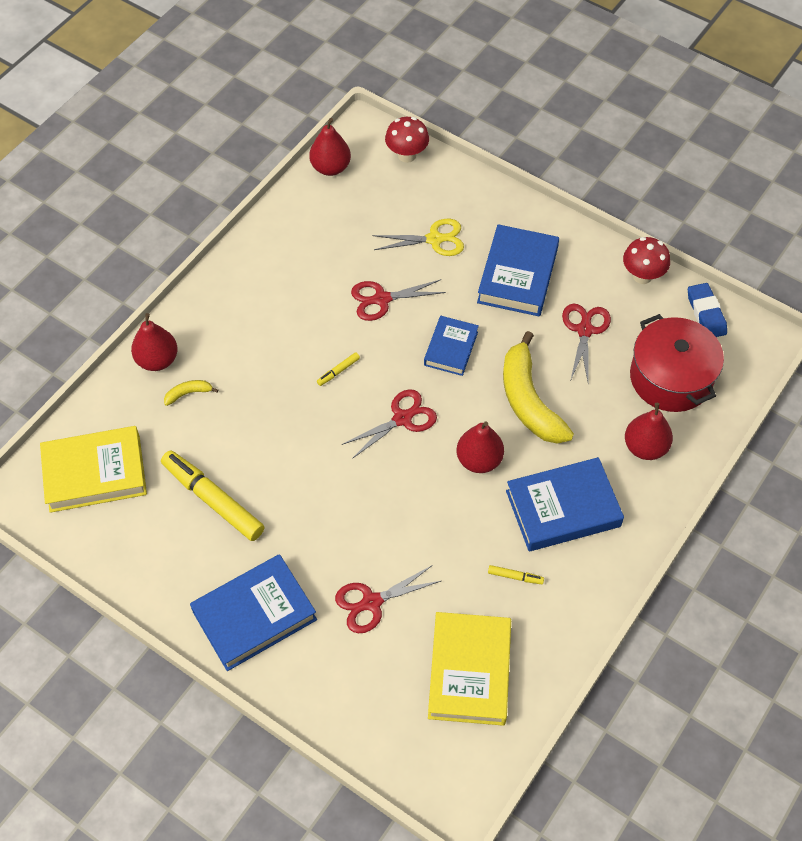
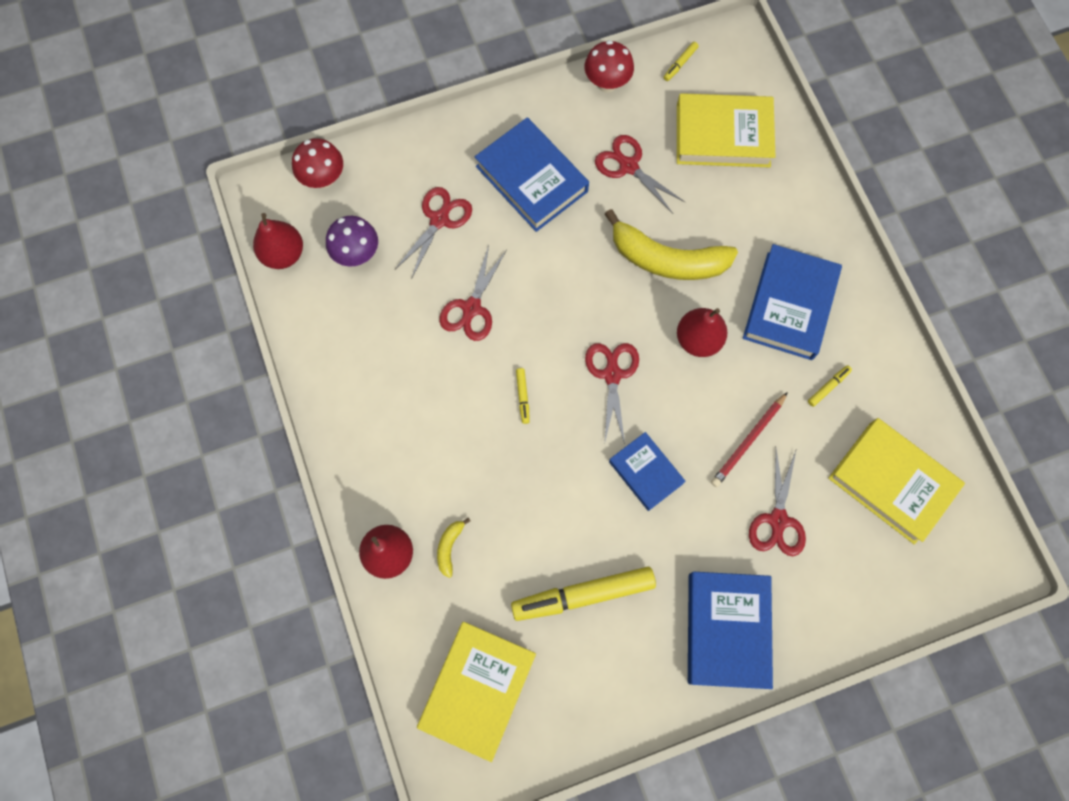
camera: 55 degrees left, 15 degrees up
(366, 208) = (357, 254): none -> purple mushroom
(422, 543) = (748, 441): none -> red pencil
(434, 239) = (439, 220): yellow scissors -> red scissors
(451, 348) = (568, 285): blue book -> blue book (645, 472)
(645, 447) = (775, 202): red pear -> none
(670, 378) = (723, 135): red pot -> yellow book
(706, 313) = (680, 64): blue eraser -> yellow marker

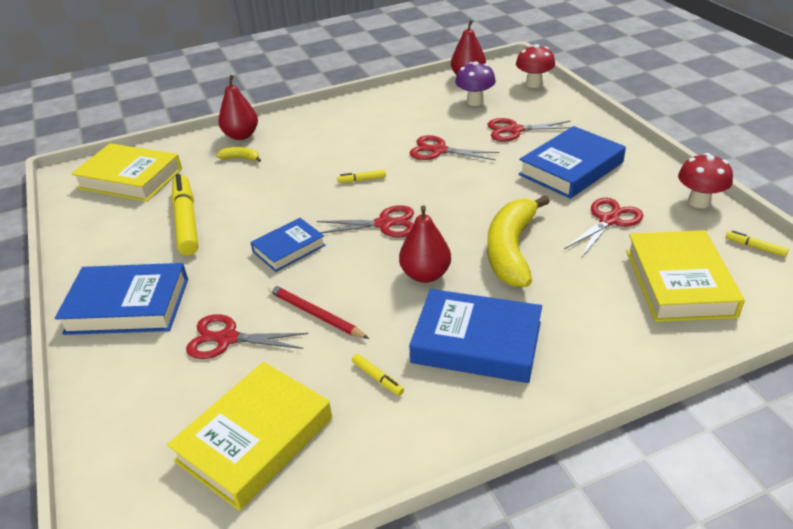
camera: 90 degrees right, 35 degrees down
(439, 220) = (515, 130): red scissors -> red scissors turned 150 degrees clockwise

